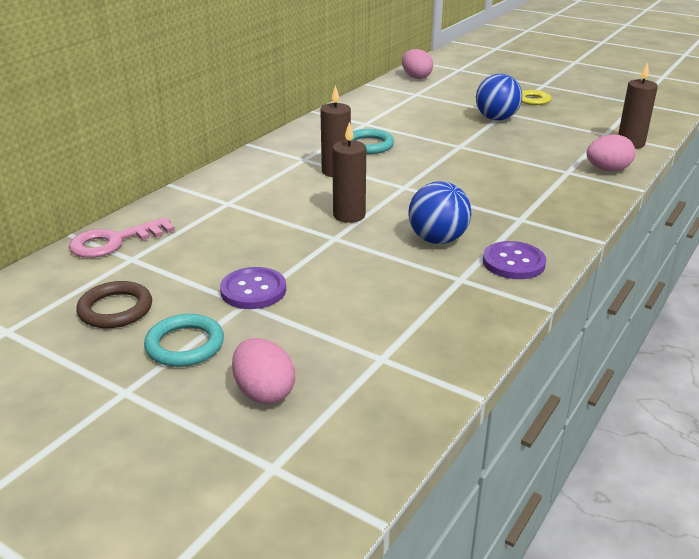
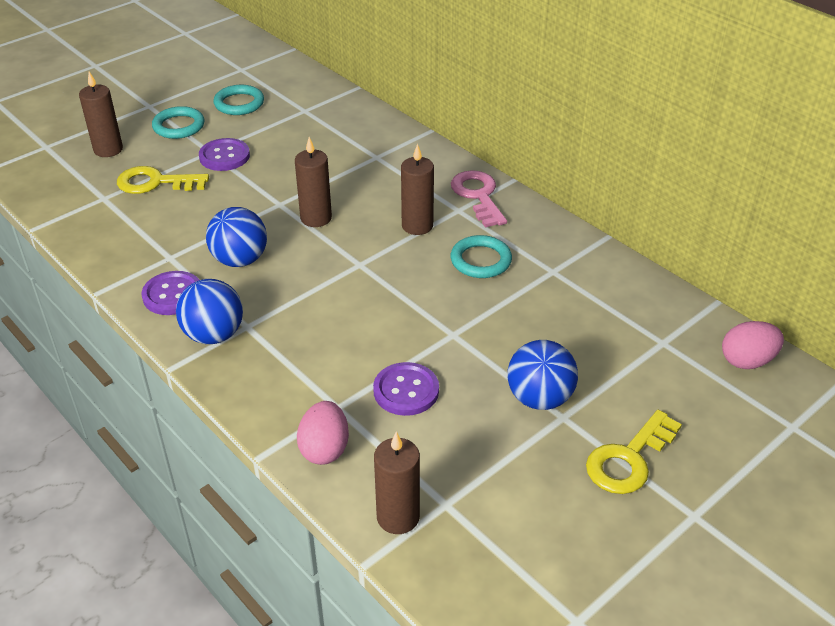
camera: 105 degrees right, 10 degrees up
(114, 241) = (335, 104): pink key -> pink key (478, 196)
(115, 309) = (239, 103): brown ring -> turquoise ring
(264, 392) = (108, 149): pink egg -> brown candle
(330, 326) = (155, 183): none -> yellow key
(529, 153) = (406, 391): none -> purple button
(544, 230) = (214, 335): none -> blue ball

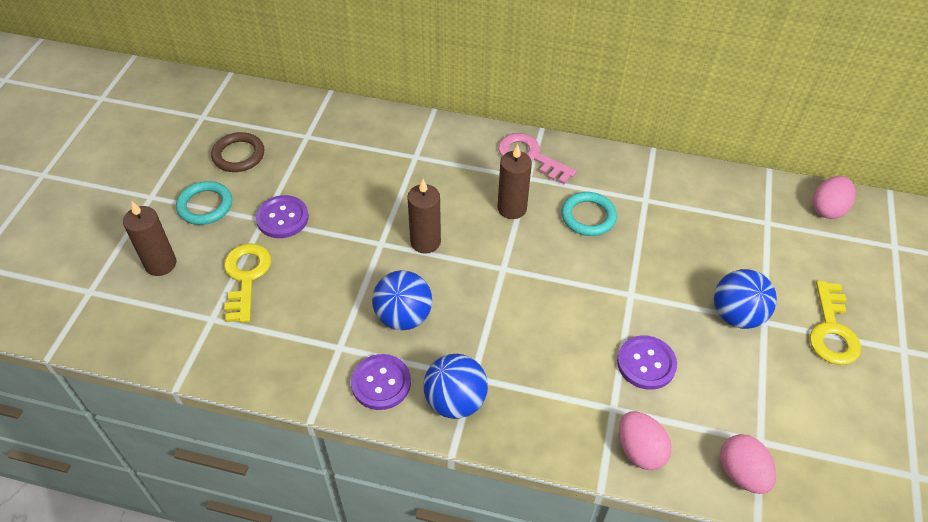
camera: 35 degrees left, 10 degrees up
(155, 183) = (246, 277): yellow key -> yellow key turned 120 degrees clockwise
(239, 103) = (238, 155): turquoise ring -> brown ring
(398, 517) = (741, 473): brown candle -> pink egg

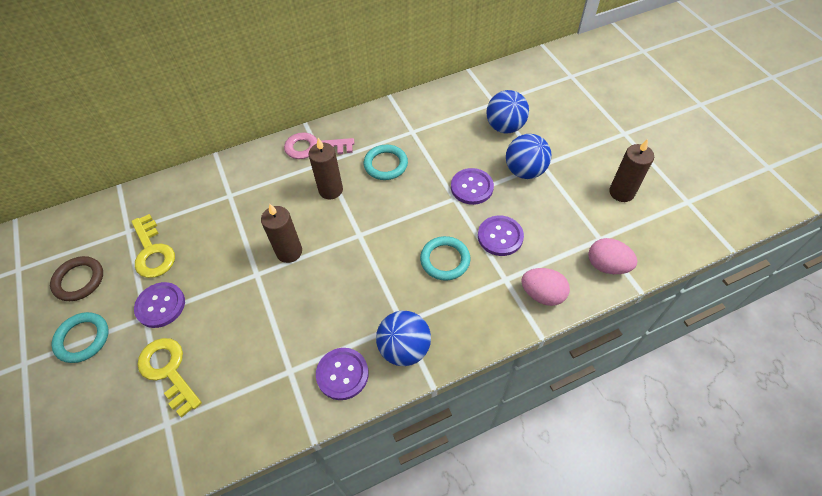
camera: 35 degrees left, 5 degrees up
(161, 264) = (81, 412): brown candle -> brown candle (621, 192)
(403, 317) = (318, 315): blue ball -> blue ball (505, 127)
(567, 347) = (445, 260): none -> turquoise ring
(660, 295) = (472, 187): none -> purple button
(827, 209) = (519, 75): pink egg -> none
(832, 330) = (581, 146): yellow key -> yellow key (152, 251)

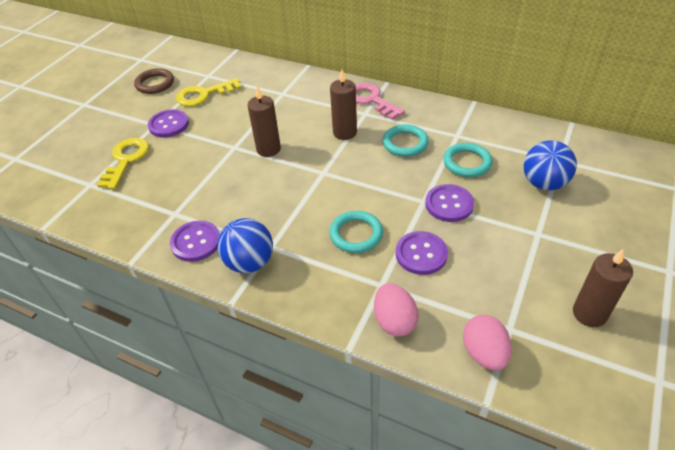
camera: 50 degrees right, 10 degrees down
(83, 339) = (118, 113): turquoise ring -> turquoise ring (467, 163)
(152, 251) = (204, 95): yellow key -> yellow key turned 45 degrees clockwise
(525, 171) = (514, 226): blue ball -> none

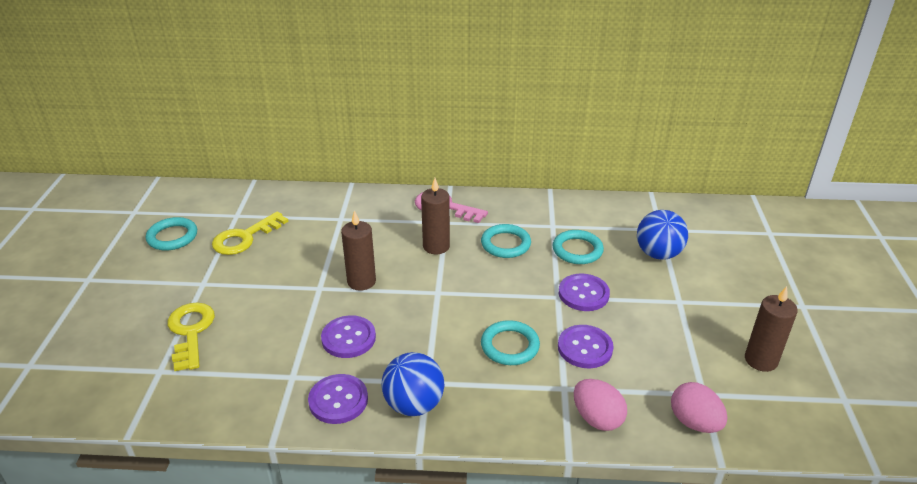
camera: 25 degrees left, 10 degrees down
(155, 84) = (172, 237): brown ring -> turquoise ring
(169, 125) = (221, 280): purple button -> purple button (348, 338)

